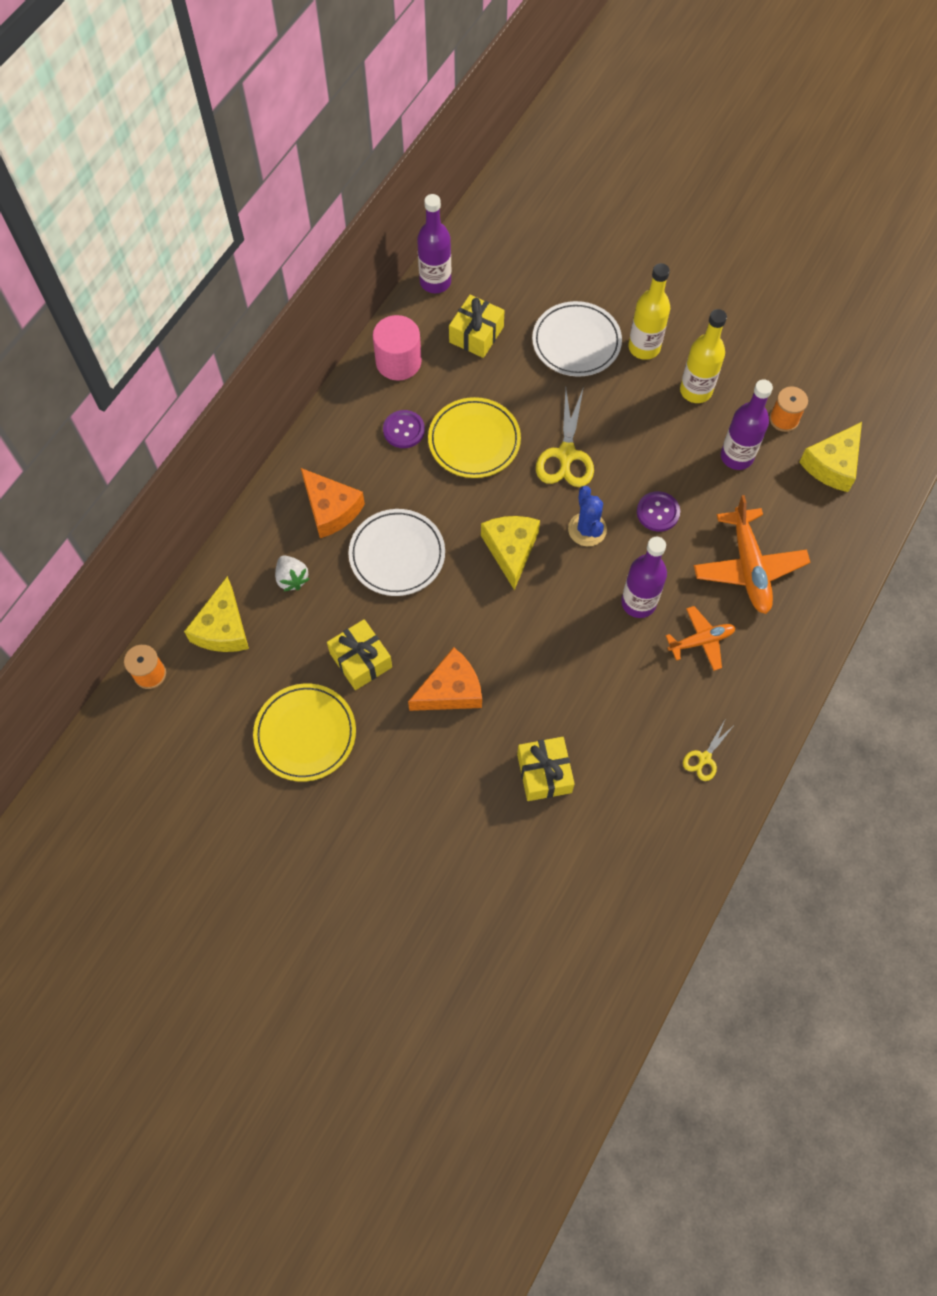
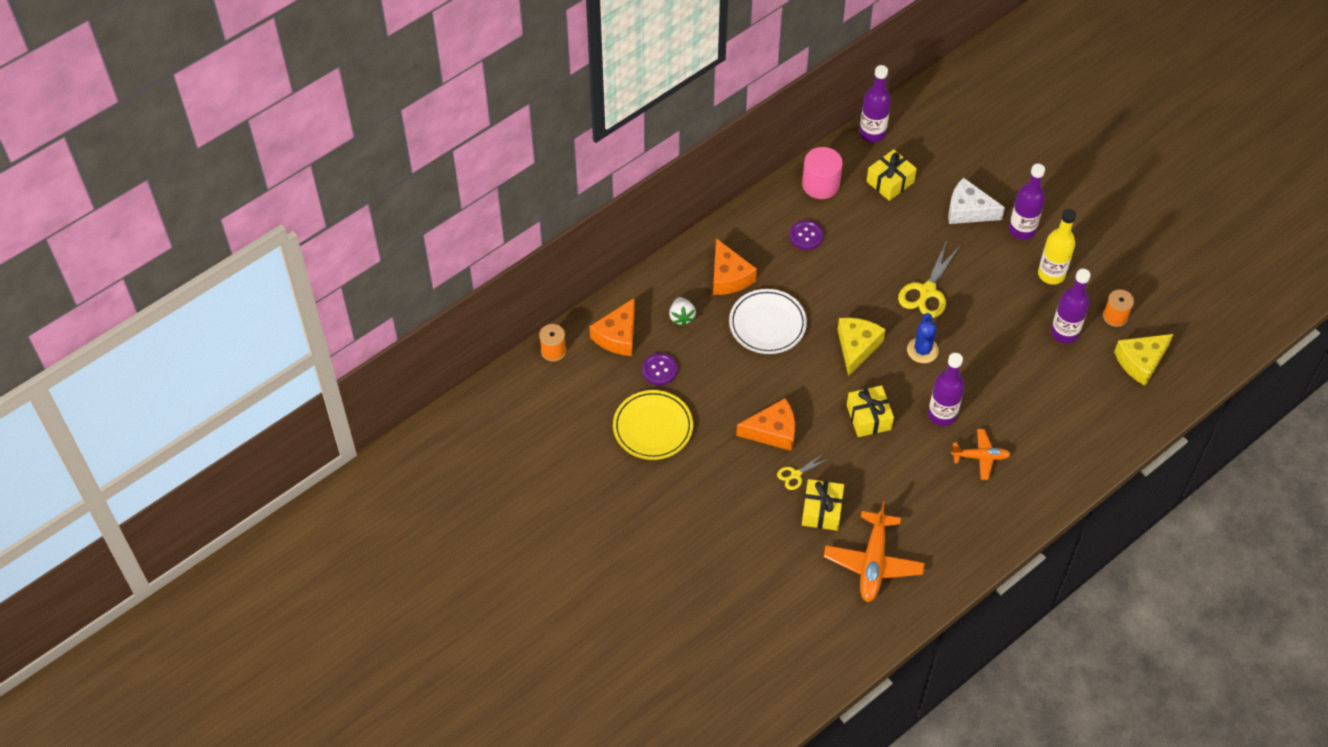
camera: 20 degrees right, 10 degrees down
(223, 628) = (618, 336): yellow cheese -> orange cheese
(361, 660) = (712, 389): yellow gift -> yellow gift (868, 417)
(474, 440) = (858, 259): yellow plate -> none
(576, 342) = (968, 210): white plate -> white cheese
(644, 347) = (1022, 230): yellow bottle -> purple bottle
(658, 512) = (984, 354): purple button -> purple button (659, 370)
(704, 758) = (949, 539): yellow scissors -> yellow scissors (796, 474)
(748, 567) = (1040, 416): orange plane -> orange plane (873, 563)

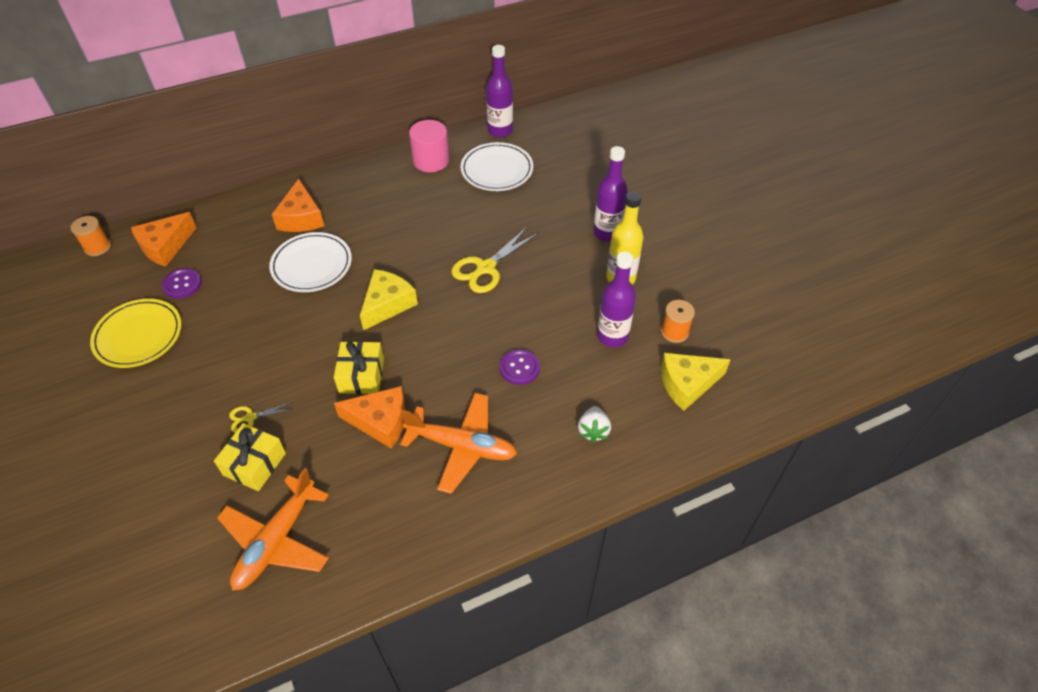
camera: 15 degrees right, 5 degrees down
(681, 317) = (235, 242): white strawberry -> white strawberry (593, 430)
(772, 431) = (254, 367): orange cheese -> orange cheese (380, 421)
(806, 236) = (394, 198): purple button -> purple button (519, 368)
(890, 182) = (497, 170): yellow gift -> white plate
(922, 350) = (453, 321): blue cactus -> none
(942, 415) = (441, 391): purple bottle -> none
(968, 210) = (561, 206): white cheese -> none
(980, 457) = (462, 446): orange plane -> orange plane, size x1.67

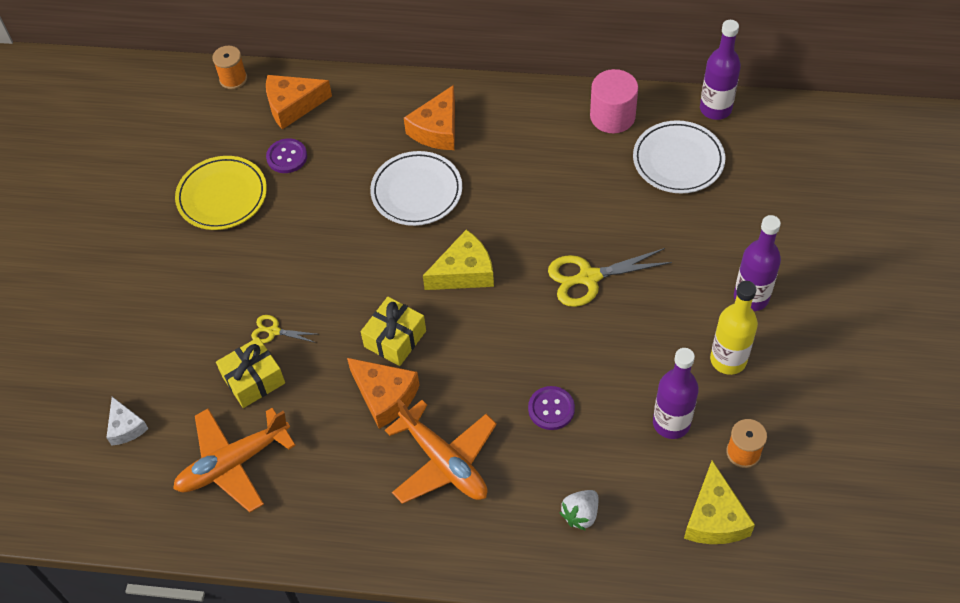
camera: 35 degrees right, 5 degrees up
(150, 563) = (126, 427): none -> white cheese
(687, 384) = (714, 517): yellow cheese -> yellow cheese turned 105 degrees counterclockwise

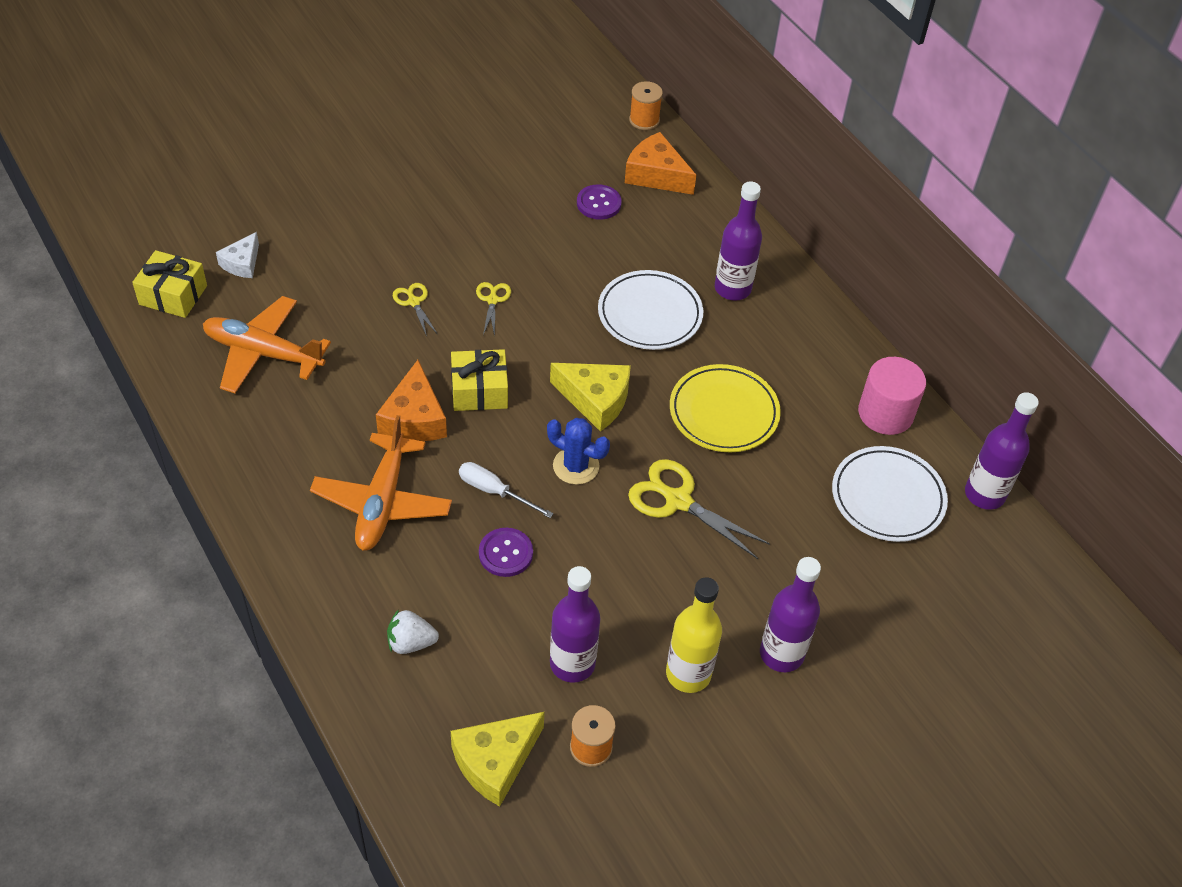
camera: 45 degrees right, 5 degrees down
(222, 196) = (517, 186): yellow plate -> yellow plate (724, 412)
(253, 380) = (354, 317): yellow gift -> yellow gift (173, 295)
(318, 279) = (492, 300): none -> yellow scissors
(437, 129) = (732, 288): orange cheese -> purple bottle
(493, 383) = (494, 491): none -> white screwdriver
(511, 320) = (576, 466): none -> blue cactus

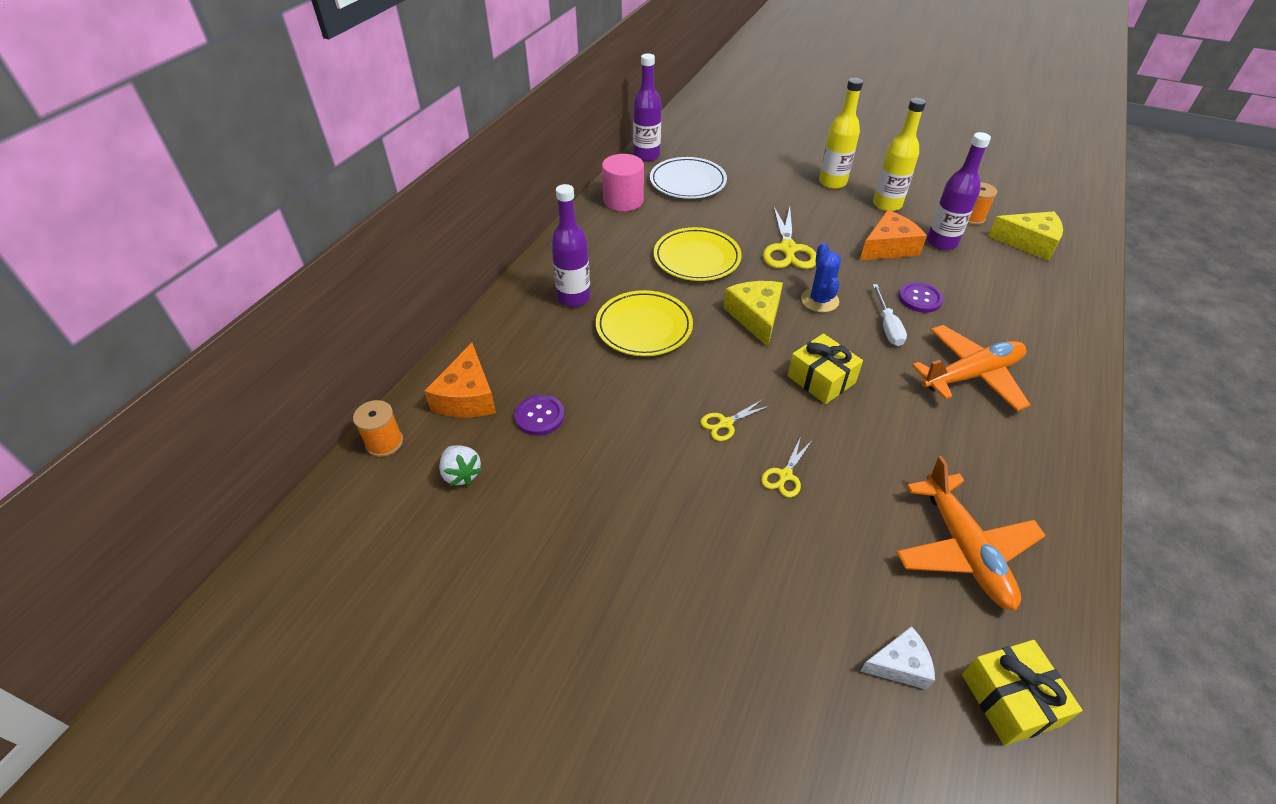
camera: 120 degrees left, 5 degrees down
(411, 642) = (1028, 306): white strawberry -> white strawberry (461, 474)
(414, 418) = (889, 401): orange cheese -> orange cheese (888, 247)
(650, 314) = (644, 327): white plate -> yellow plate
(781, 654) = (832, 182): purple bottle -> yellow bottle

